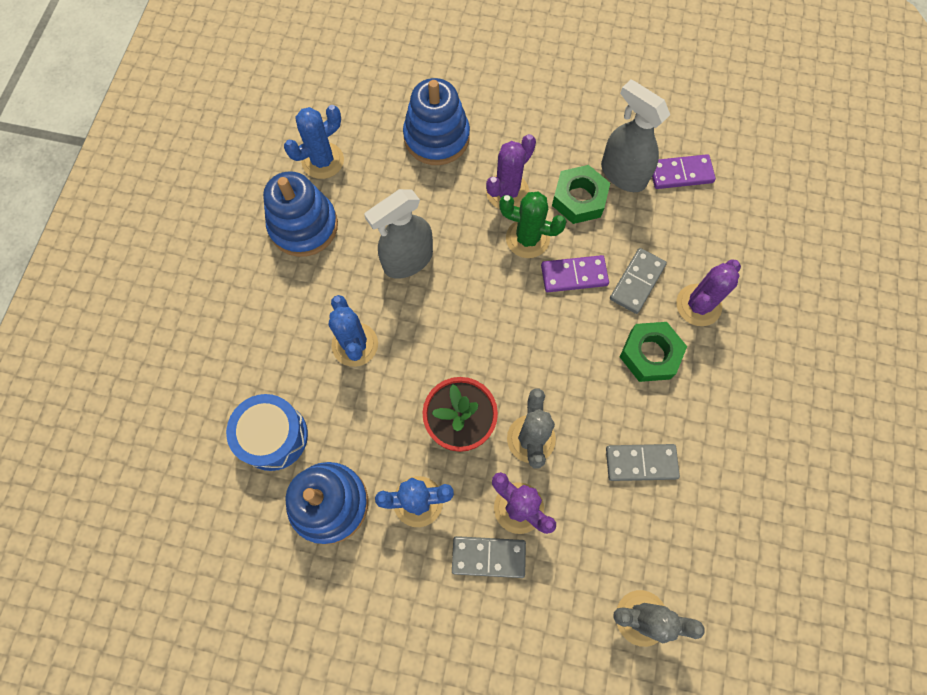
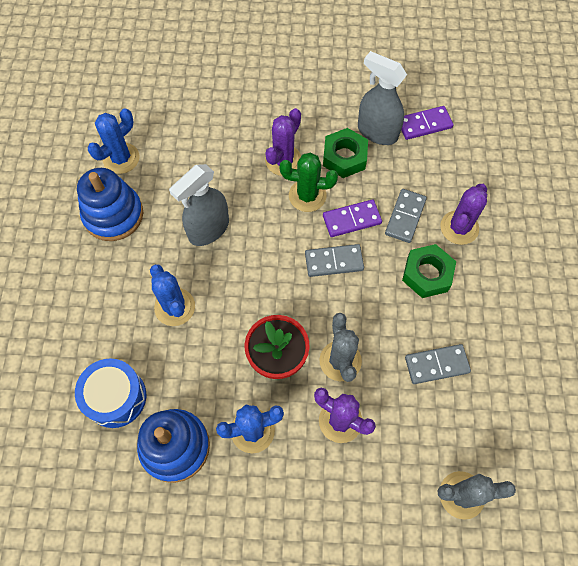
camera: 10 degrees left, 5 degrees down
(436, 137) = (216, 125): blue stacking toy -> none
(488, 557) = (322, 467): grey domino -> grey domino (334, 262)

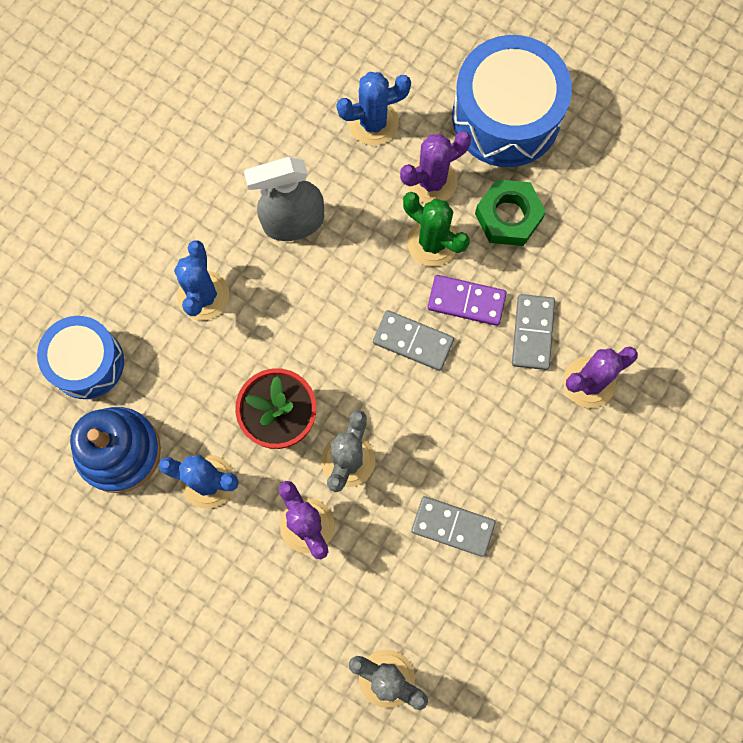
camera: 30 degrees right, 10 degrees up
(113, 215) = (196, 145): blue stacking toy -> none
(121, 158) = (243, 76): blue cactus -> blue cactus (373, 123)
(305, 102) = (506, 116): none -> blue drum
(377, 132) = (570, 204): grey spray bottle -> none
(405, 217) = (532, 333): grey domino -> grey domino turned 45 degrees counterclockwise
(424, 124) = (636, 226): purple domino -> none
(427, 274) = (512, 417): green nut -> none

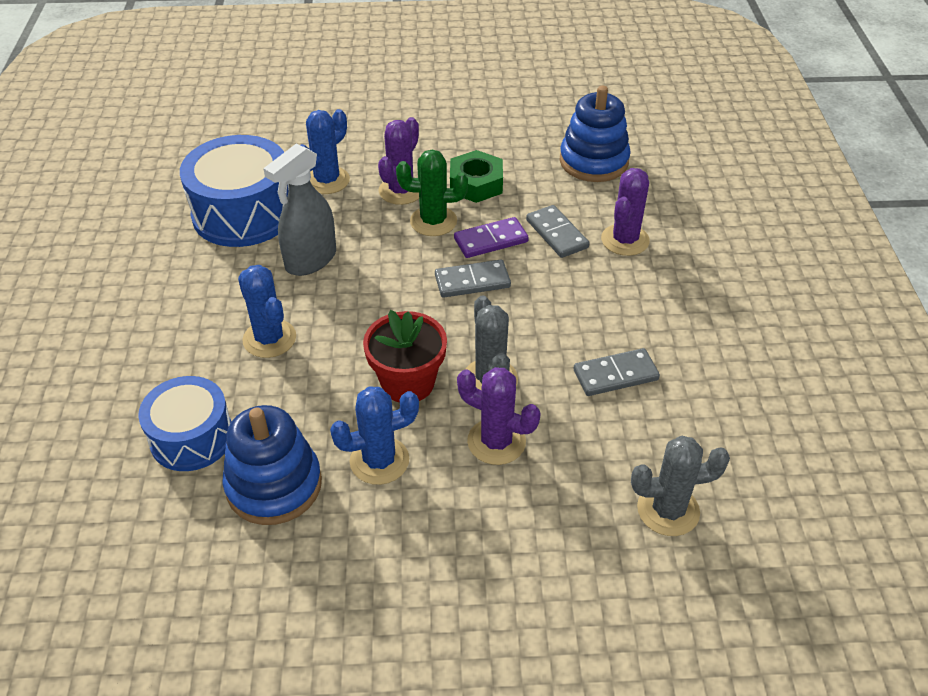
camera: 35 degrees left, 30 degrees down
(506, 116) = (423, 137): blue drum -> blue drum (243, 213)
(646, 258) = (593, 161): none -> blue stacking toy

